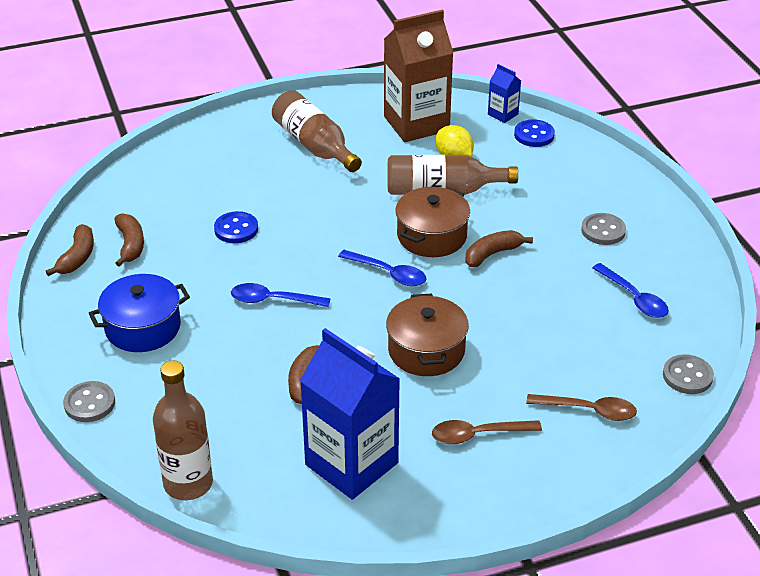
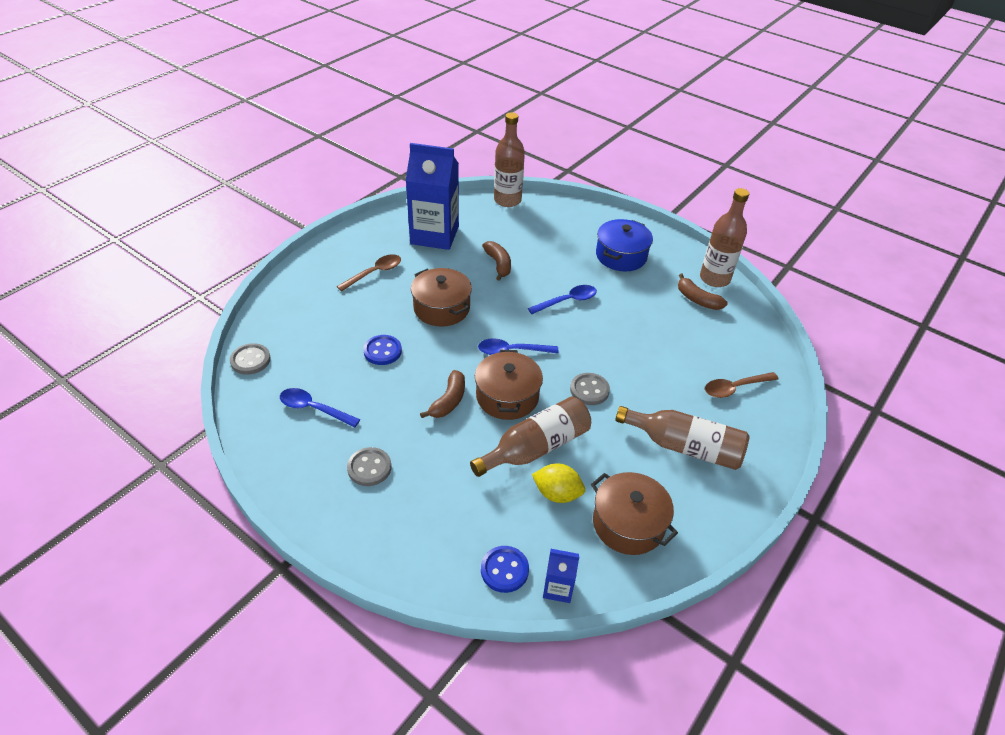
camera: 145 degrees right, 5 degrees up
(77, 257) = (714, 278): brown banana -> brown bottle
(89, 403) = (597, 213): grey button -> grey button (589, 390)
(236, 229) = (648, 340): blue button -> blue button (382, 351)
(416, 124) = (628, 524): brown carton -> brown pot
(588, 410) = (313, 311): brown spoon -> brown spoon (735, 388)

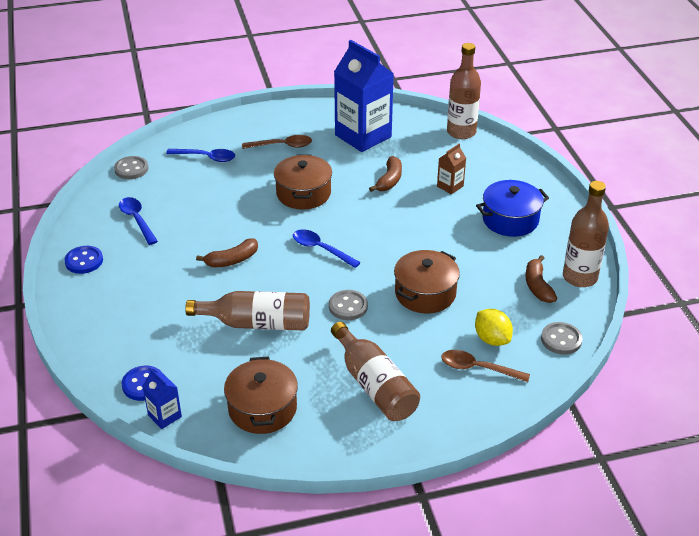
camera: 40 degrees right, 5 degrees down
(369, 468) = (130, 275): grey button -> grey button (561, 339)
(382, 351) = (225, 204): blue button -> blue button (84, 261)
(507, 397) = (278, 279): brown pot -> brown pot (425, 293)
(549, 248) = (450, 186): none -> brown carton
(557, 494) = (235, 360): yellow lemon -> yellow lemon (492, 339)
(567, 301) = (413, 233): blue spoon -> blue spoon (206, 157)

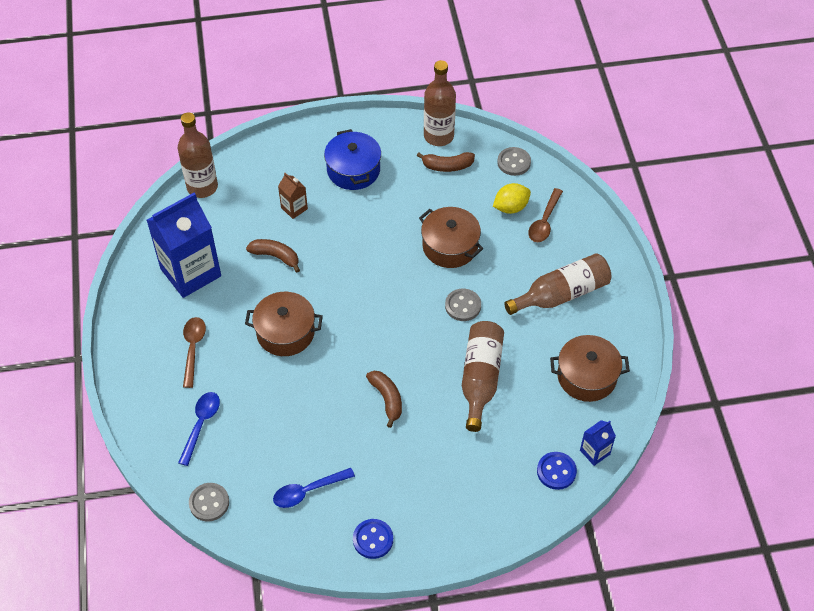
camera: 85 degrees left, 15 degrees up
(321, 249) = (379, 322): blue spoon -> none

